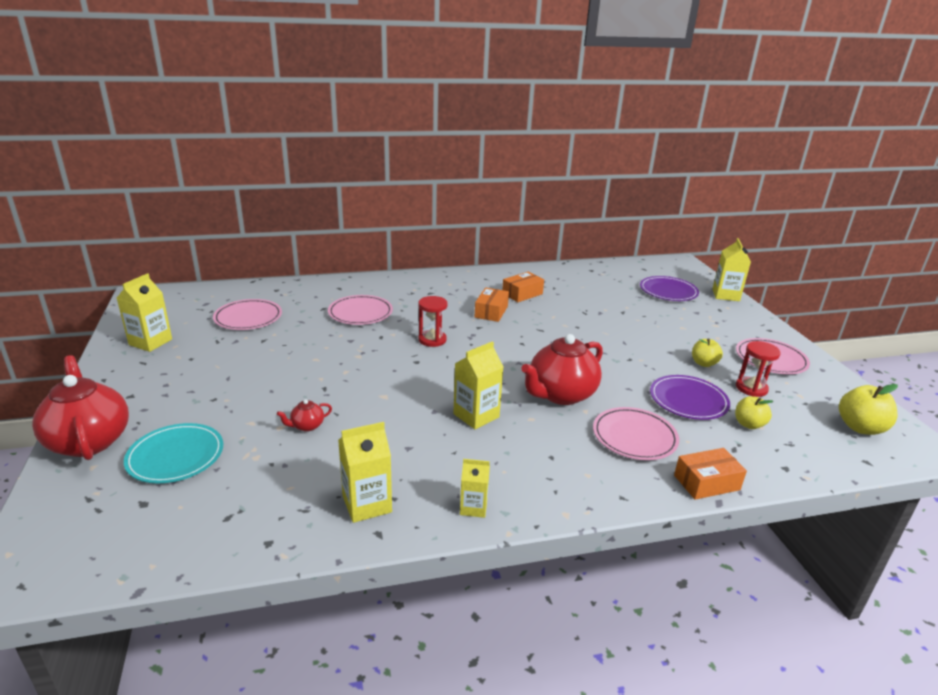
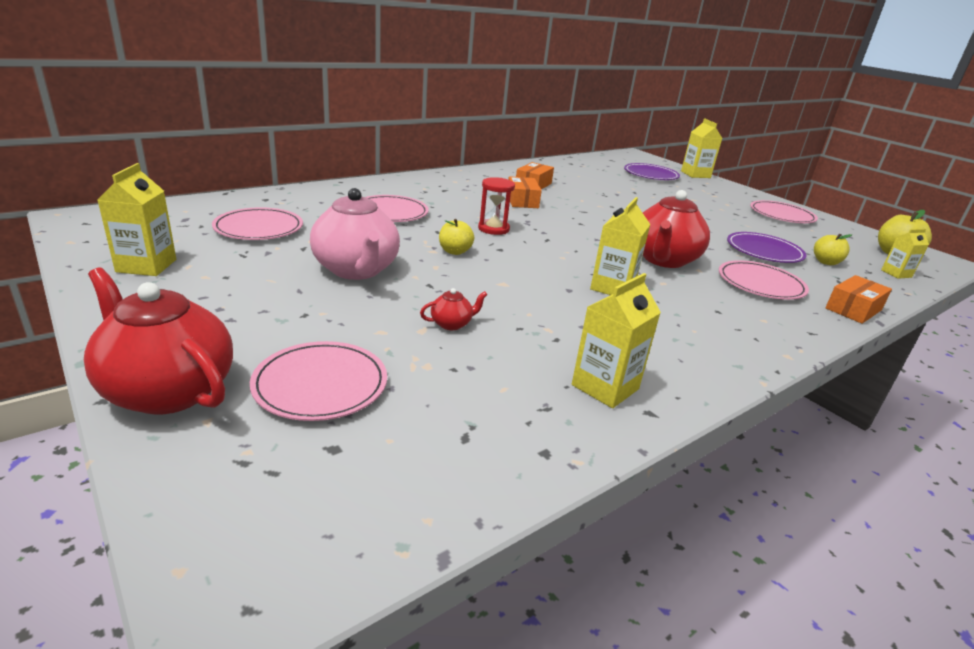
camera: 25 degrees left, 0 degrees up
(175, 456) = (320, 384): turquoise plate -> pink plate
(283, 366) = (356, 270): none -> pink teapot
(307, 426) = (452, 324): red teapot -> red teapot turned 150 degrees counterclockwise
(473, 507) = (707, 367): yellow carton -> yellow carton (896, 273)
(703, 363) = (741, 223): yellow apple -> yellow apple (455, 251)
(751, 388) = (795, 237): red hourglass -> none

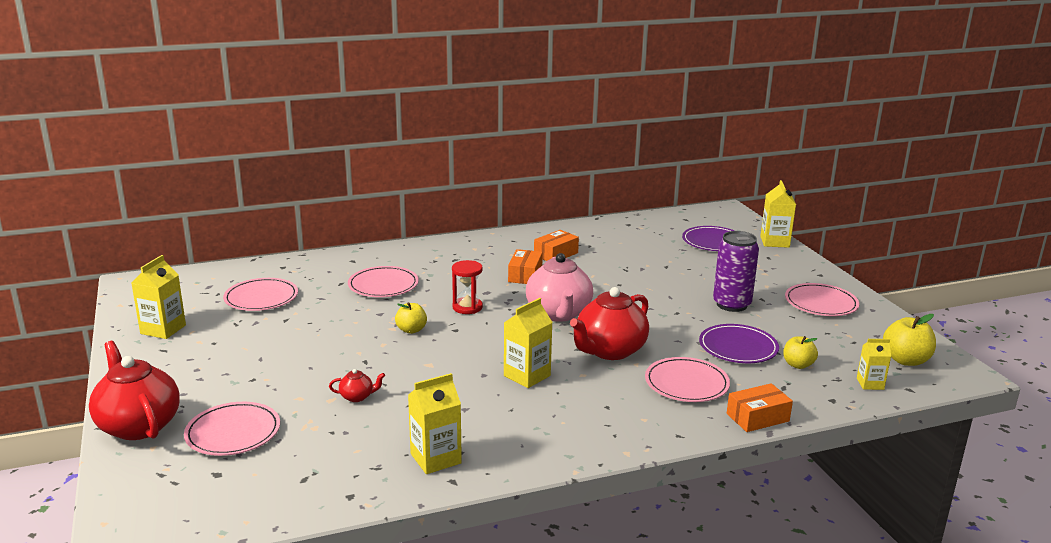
camera: 20 degrees right, 5 degrees down
(356, 270) = (315, 343): pink teapot -> pink teapot (558, 313)
(718, 218) = (731, 304): none -> purple can

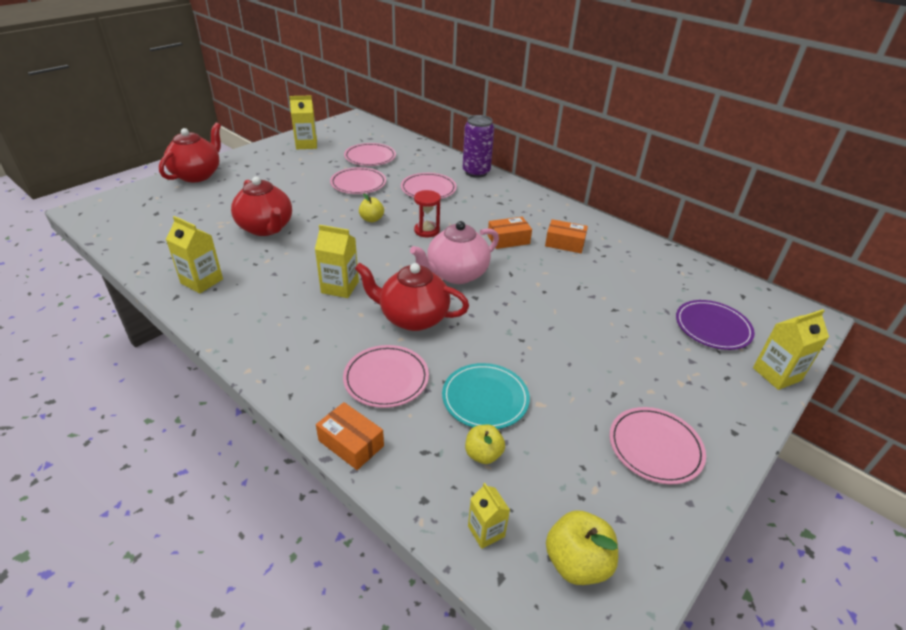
camera: 60 degrees right, 15 degrees up
(233, 432) = (202, 203): pink plate -> pink plate (358, 183)
(357, 397) = (266, 228): red teapot -> red teapot, size x2.36
(731, 304) = (576, 373): purple can -> purple can (476, 172)
(738, 347) = (485, 398): purple plate -> turquoise plate

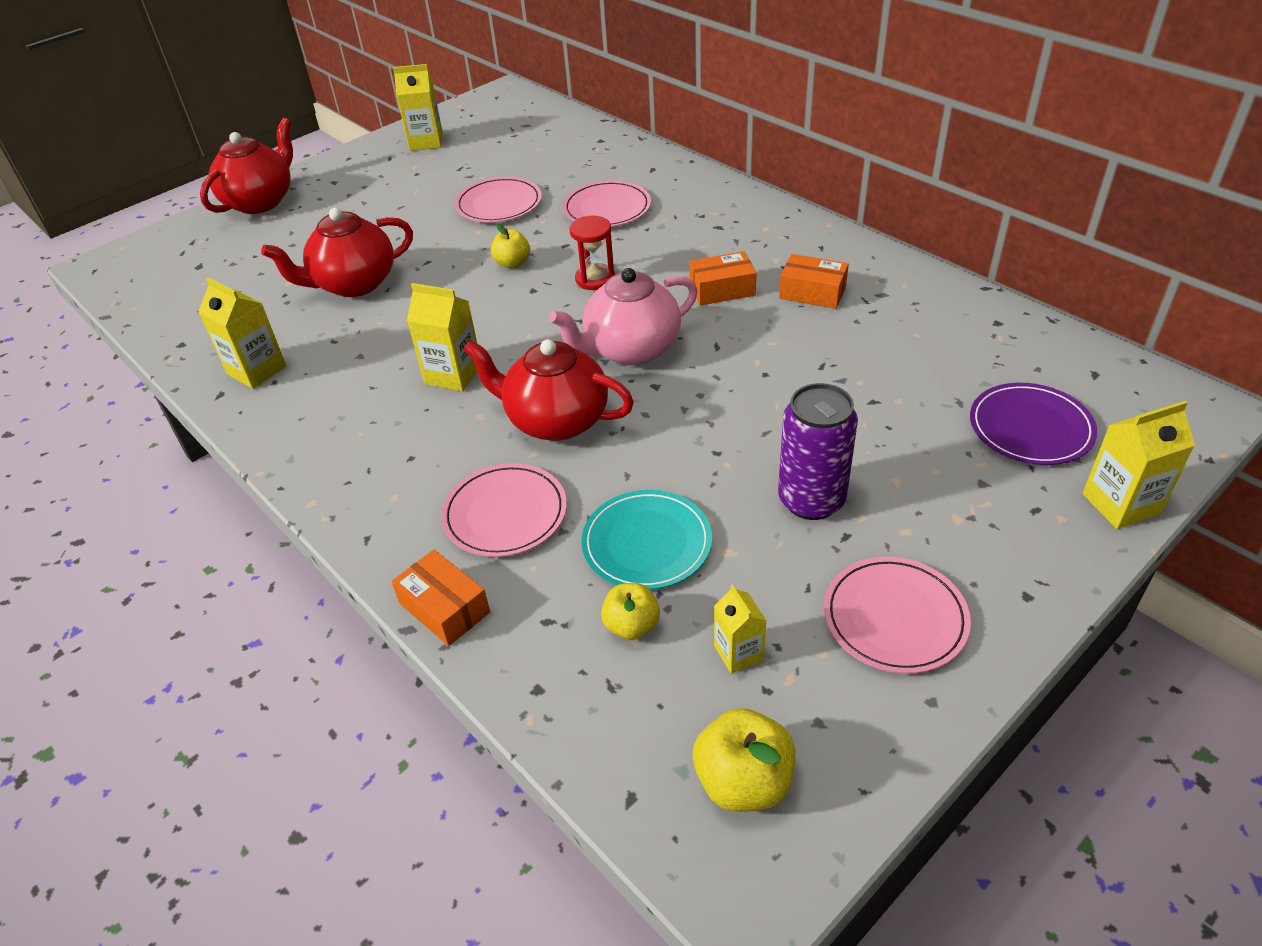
camera: 10 degrees right, 5 degrees up
(266, 228) = (354, 284): red teapot -> red teapot turned 90 degrees clockwise
(370, 157) = (522, 158): pink plate -> none
(476, 172) = (687, 175): purple can -> purple can (811, 500)
(486, 531) = (619, 735): yellow carton -> yellow carton (738, 653)

